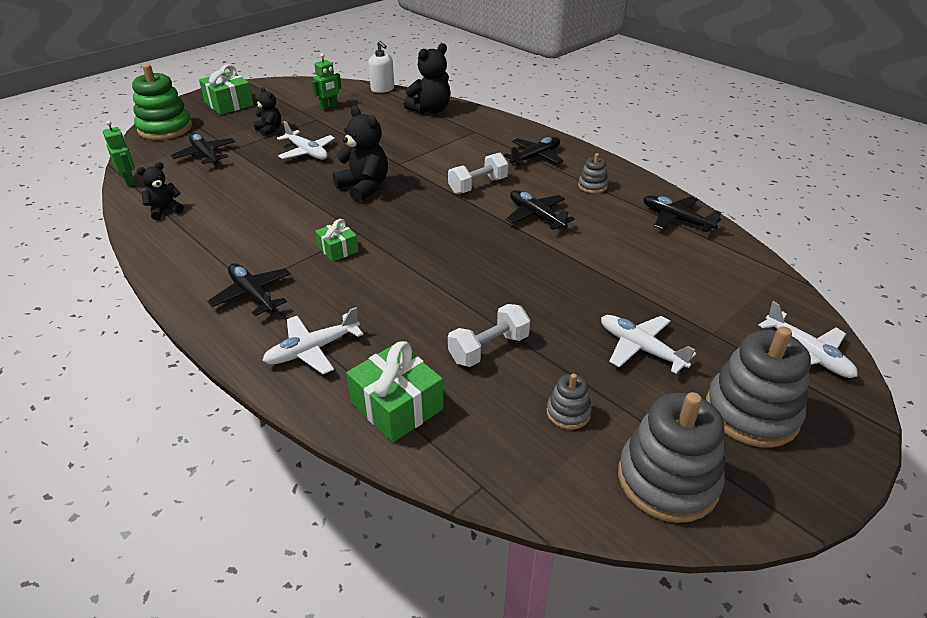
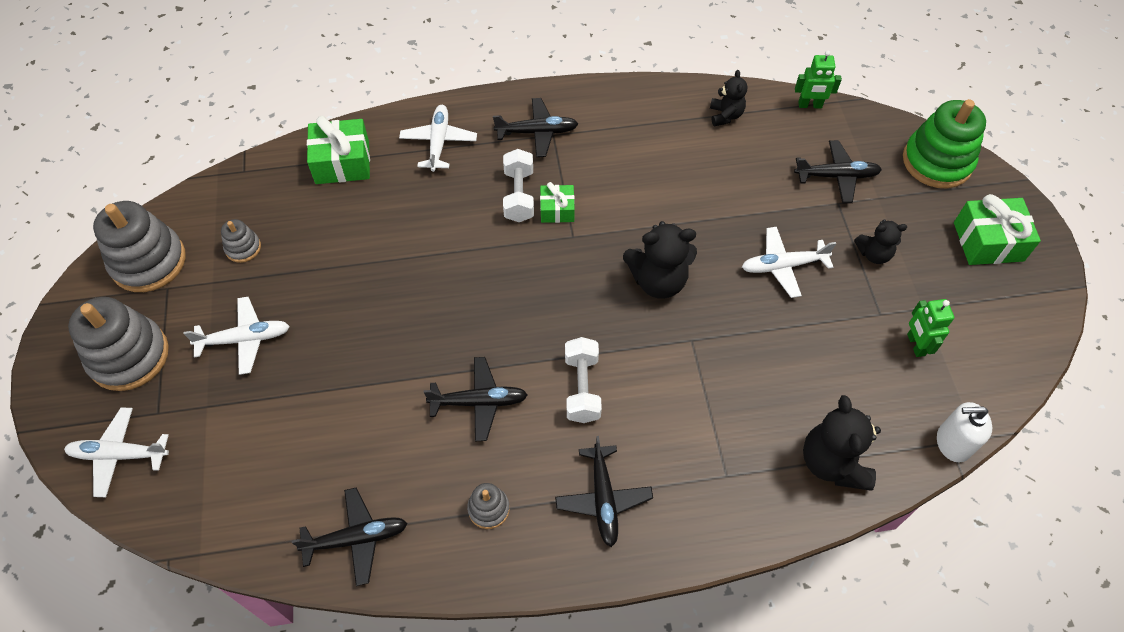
camera: 125 degrees right, 20 degrees up
(489, 349) = (341, 242): white dumbbell -> white dumbbell (519, 195)

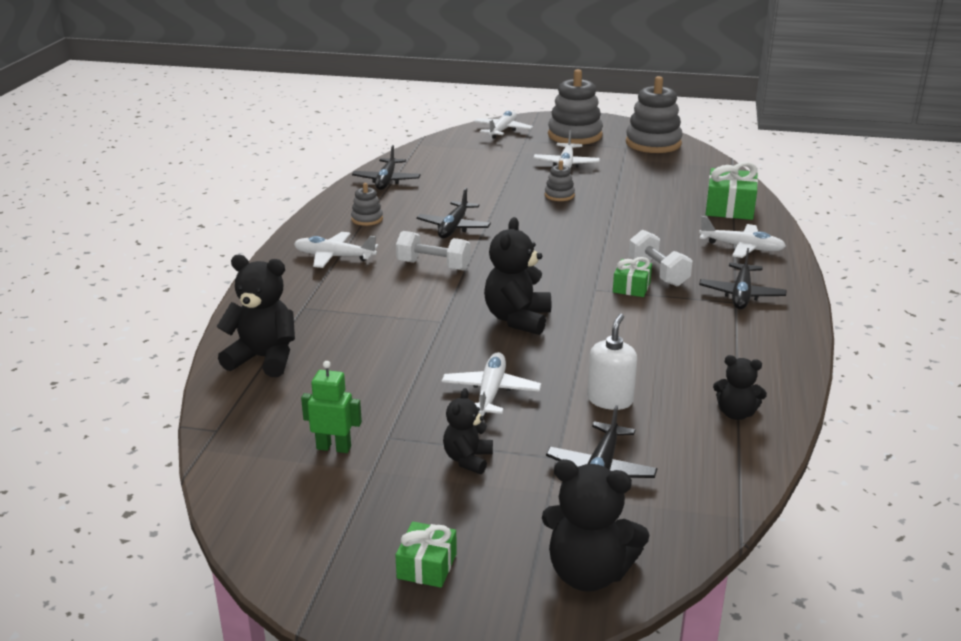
camera: 110 degrees right, 30 degrees down
(243, 248) = (651, 169): grey stacking toy -> grey stacking toy (559, 195)
(519, 195) = (658, 273): white dumbbell -> white dumbbell turned 45 degrees clockwise
(603, 499) = (334, 257): black plane -> white plane
(810, 105) = (737, 487): green robot -> none
(937, 161) = (588, 573): green stacking toy -> black teddy bear
(952, 443) = (214, 431): white soap dispenser -> white soap dispenser (610, 400)
(988, 241) = (427, 566): green gift -> green gift, size x0.59

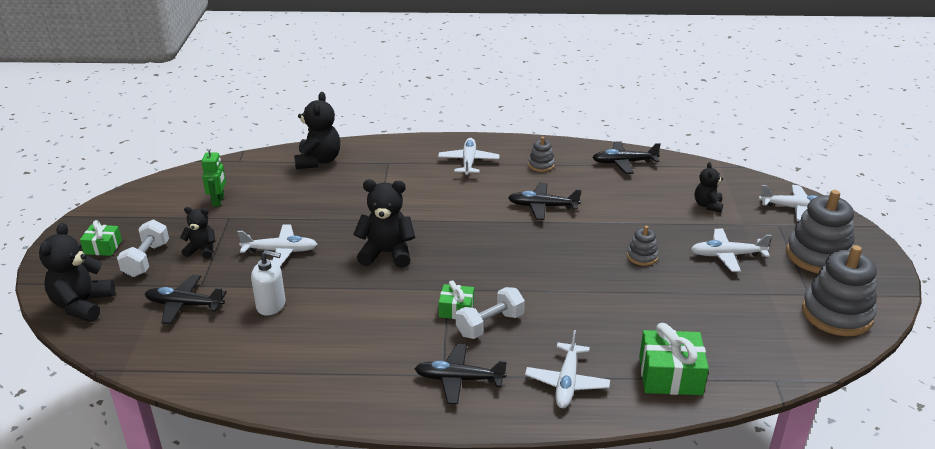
camera: 80 degrees right, 5 degrees up
(433, 265) = (467, 205): white dumbbell -> white dumbbell (146, 259)
(736, 413) = (251, 371): black teddy bear -> black teddy bear (707, 205)

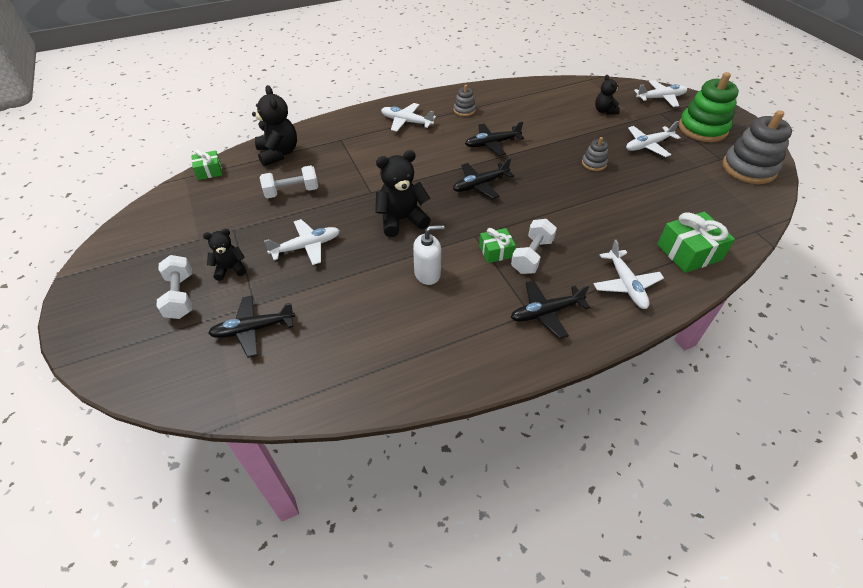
camera: 25 degrees left, 15 degrees up
(82, 305) = (145, 367): black teddy bear -> none
(103, 247) = (124, 298): green gift -> green gift (209, 171)
(218, 201) = (211, 216): green robot -> none
(271, 305) = (337, 301): white soap dispenser -> white soap dispenser (427, 273)
(304, 199) = (292, 192): none -> white dumbbell
(468, 162) = (406, 122): white plane -> white plane turned 45 degrees counterclockwise
(624, 163) = (522, 93): black plane -> black plane (480, 185)
(818, 255) = (702, 129): grey stacking toy -> green stacking toy

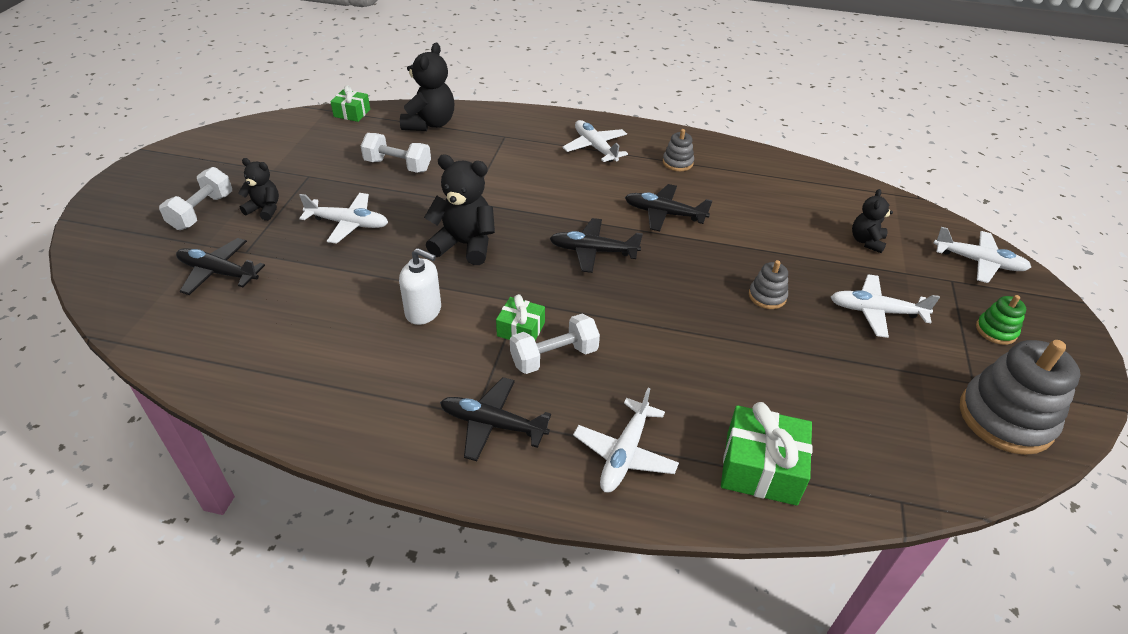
camera: 35 degrees right, 5 degrees down
(702, 129) = (996, 331): green stacking toy -> green stacking toy, size x0.48

